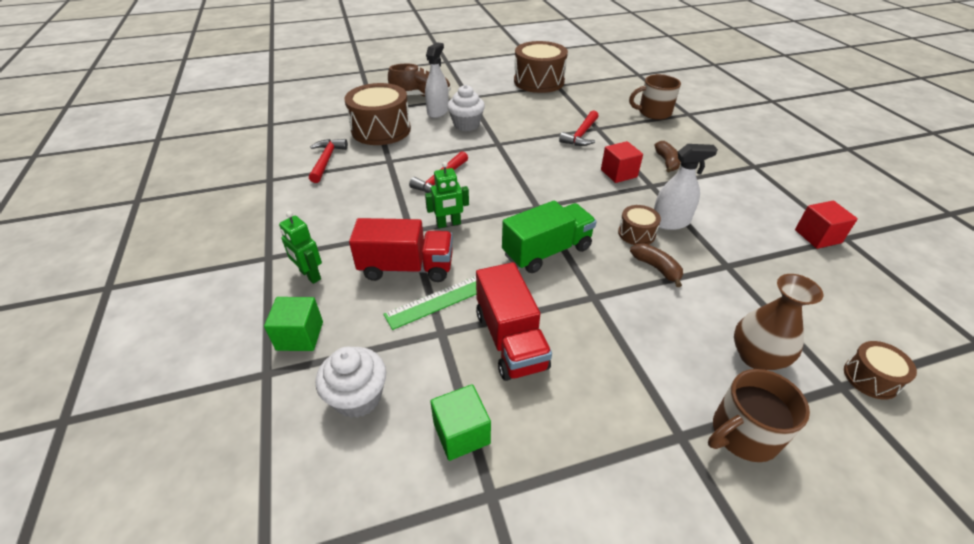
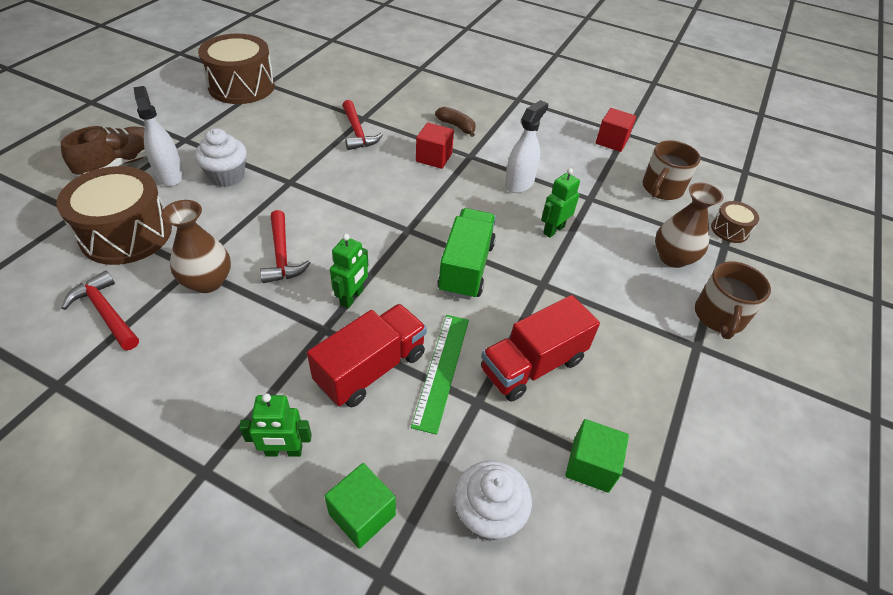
camera: 50 degrees left, 5 degrees up
(386, 172) = (207, 281): none -> brown vase
(510, 340) = (532, 365): red truck -> red truck turned 120 degrees clockwise
(636, 233) = (509, 208): brown drum -> none
(653, 112) = (391, 79): brown mug -> brown mug (661, 189)
(656, 268) = (553, 230): brown banana -> green robot

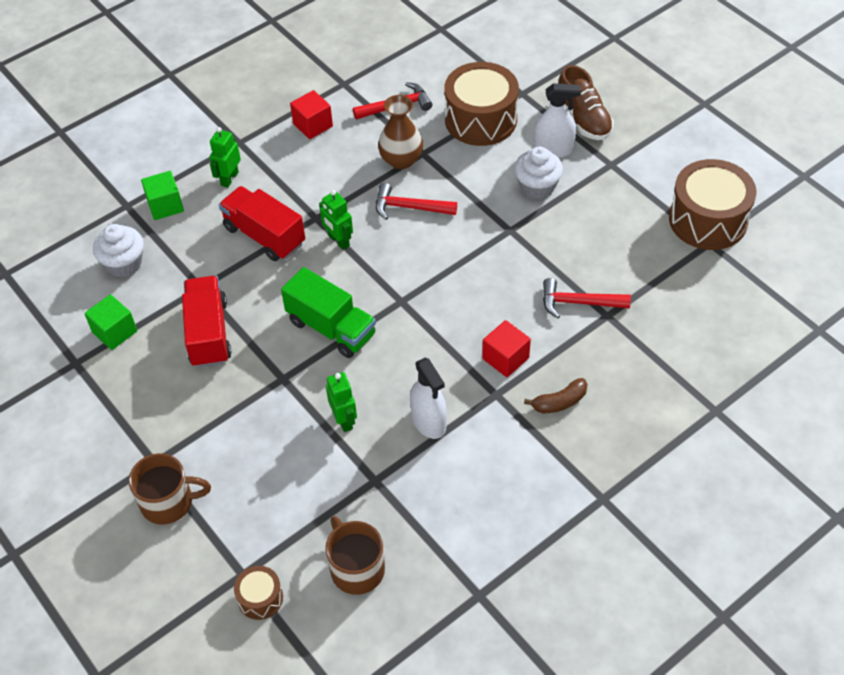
camera: 120 degrees right, 5 degrees up
(371, 368) = (264, 236): red truck -> red truck turned 150 degrees clockwise
(442, 370) = (238, 275): green ruler -> none
(611, 141) = (468, 566): red cube -> red cube (313, 125)
(673, 258) = (254, 509): brown vase -> none
(719, 317) = (169, 502): brown mug -> brown mug turned 135 degrees clockwise

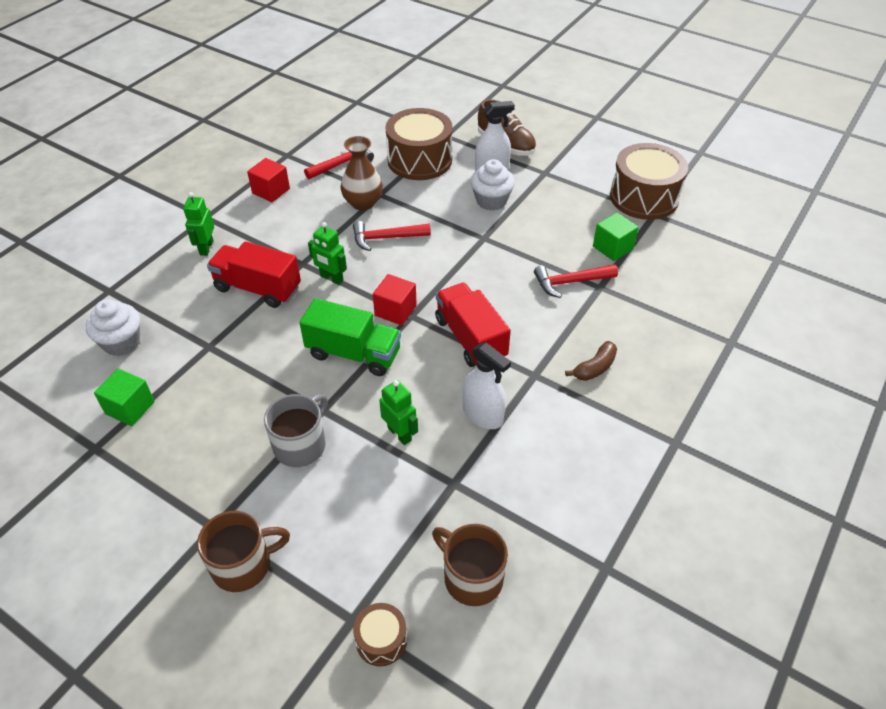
camera: 20 degrees left, 5 degrees down
(165, 205) = (149, 283): green cube -> green cube (612, 248)
(209, 333) = (231, 386): red truck -> red truck (470, 338)
(252, 407) = (301, 445): none -> grey mug
(505, 358) = (528, 342): red cube -> red cube (395, 310)

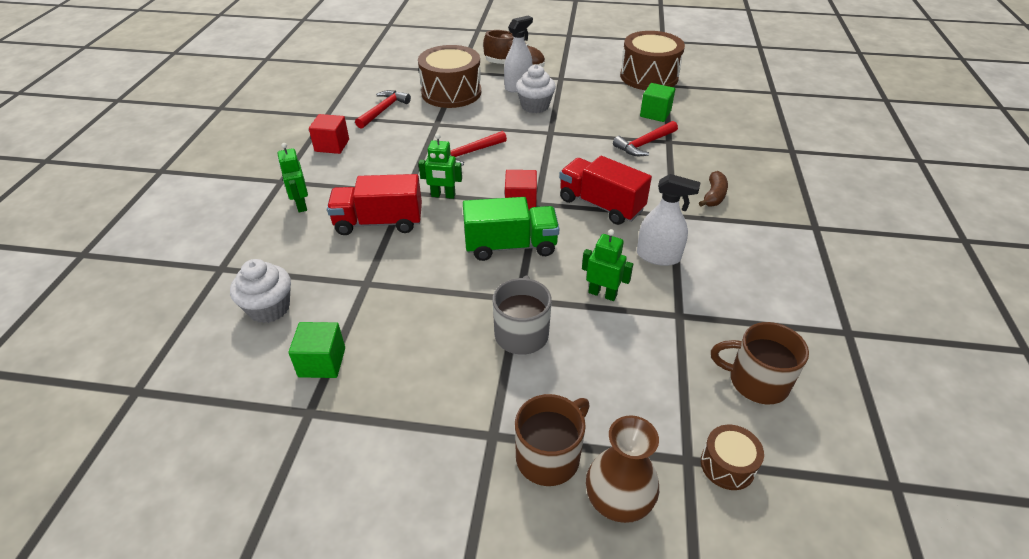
camera: 25 degrees left, 5 degrees down
(363, 203) = (426, 133): brown vase -> brown vase (618, 500)

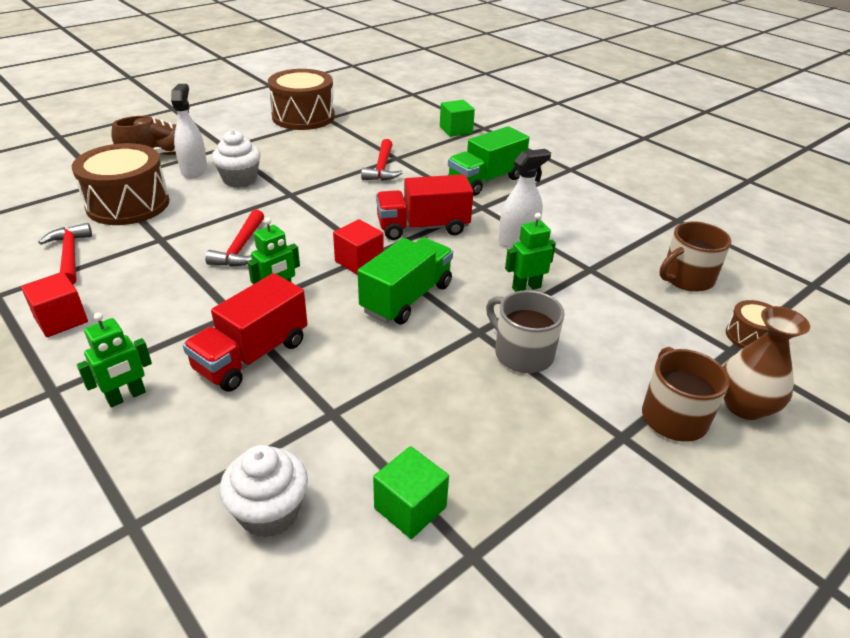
camera: 50 degrees left, 5 degrees down
(301, 205) = (126, 397): green robot -> green robot turned 60 degrees counterclockwise
(655, 113) = (353, 142): green cube -> green cube (456, 130)
(714, 196) = (485, 180): brown banana -> green truck

